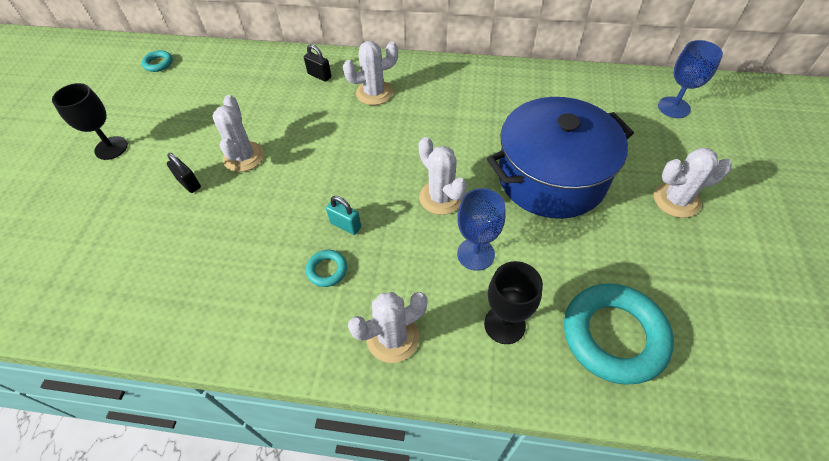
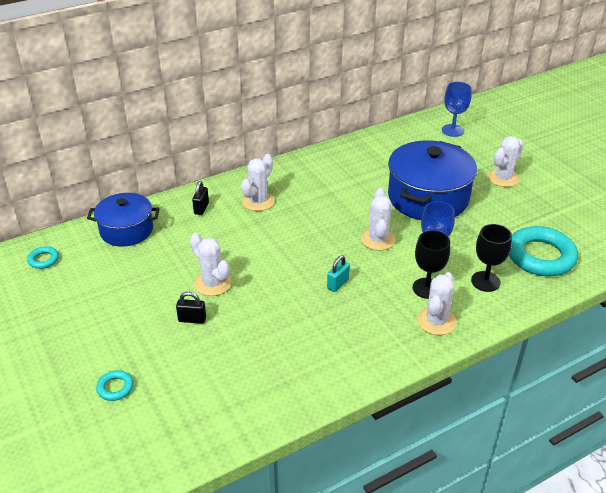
camera: 40 degrees left, 15 degrees down
(111, 148) = (89, 332): black goblet -> black goblet (427, 288)
(241, 67) = (126, 230): none -> blue pot
(319, 75) = (201, 208): black padlock -> black padlock turned 75 degrees counterclockwise
(327, 270) = (357, 312): turquoise ring -> turquoise ring (115, 388)
(345, 225) = (338, 284): turquoise padlock -> turquoise padlock turned 45 degrees counterclockwise
(441, 197) = (378, 239): white cactus -> white cactus turned 75 degrees clockwise

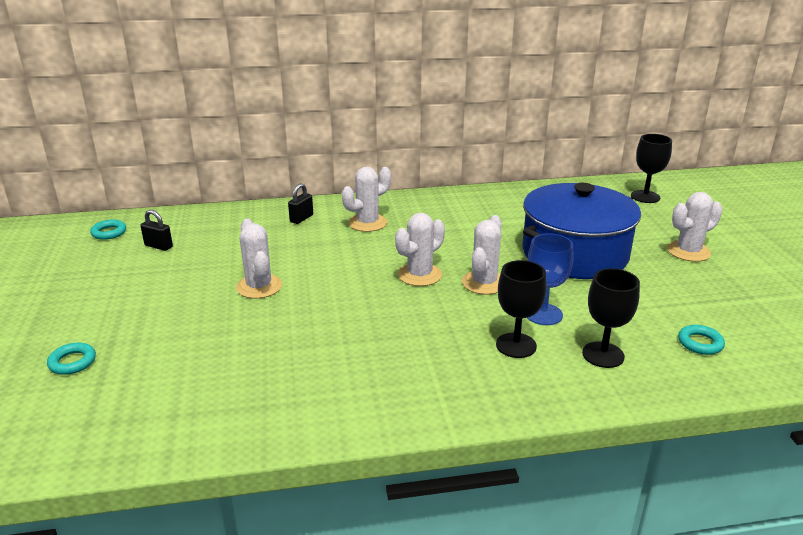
camera: 20 degrees right, 10 degrees down
(126, 230) = (210, 223): blue pot -> none
(192, 319) = (209, 315): black padlock -> black padlock (158, 246)
(338, 284) = (403, 317): turquoise padlock -> none
(436, 321) = (506, 384): white cactus -> white cactus (419, 275)
(452, 130) = (645, 197): blue goblet -> black goblet
(540, 256) = (700, 343): turquoise ring -> turquoise ring, size x0.44

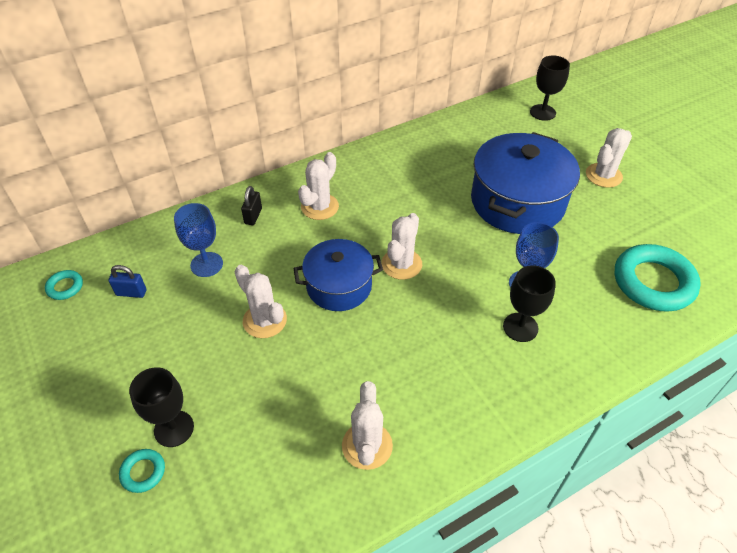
camera: 20 degrees left, 20 degrees up
(158, 246) = (131, 293): black padlock -> blue padlock
(236, 241) = (206, 264): none -> blue goblet
(346, 278) = (339, 286): none -> blue pot
(484, 283) = (460, 259): white cactus -> white cactus (367, 446)
(603, 355) = (590, 317): black goblet -> black goblet (174, 428)
(700, 343) = (653, 282): turquoise ring -> turquoise ring, size x2.26

